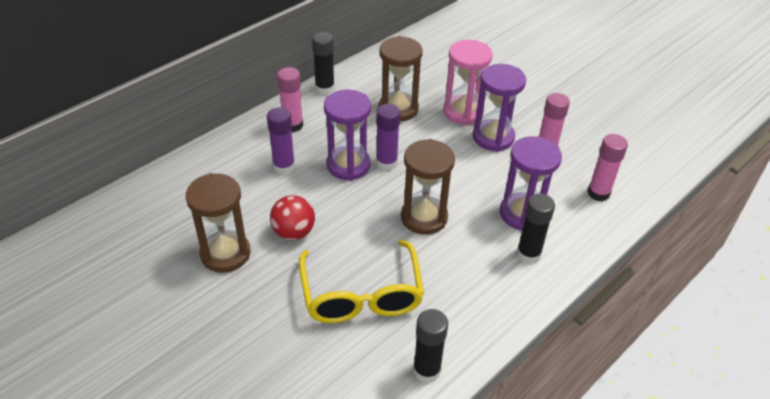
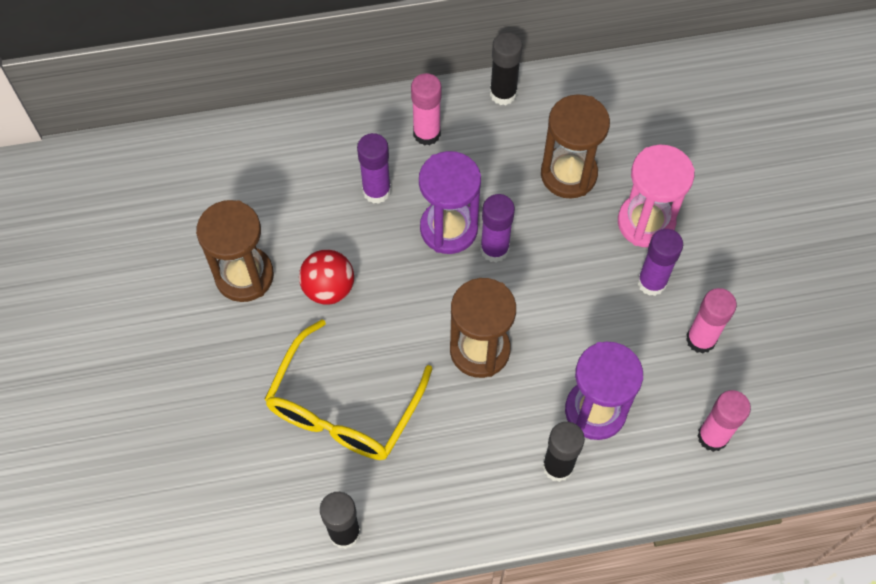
camera: 35 degrees right, 20 degrees up
(493, 137) = (651, 282): purple hourglass -> purple glue stick

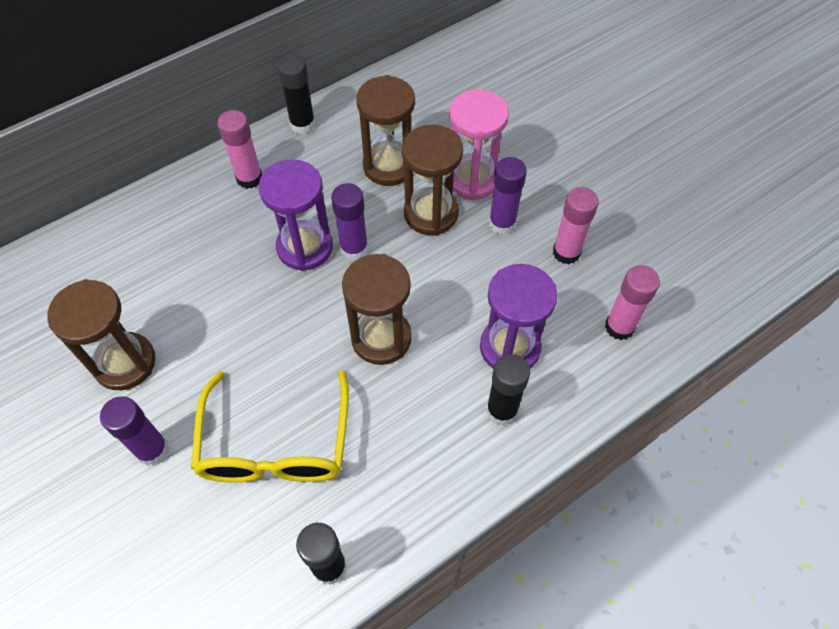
camera: 25 degrees left, 5 degrees down
(328, 288) = (214, 341): red ball -> none
(376, 191) = (224, 241): purple glue stick -> purple glue stick (152, 450)
(586, 243) = (431, 213): none -> brown hourglass

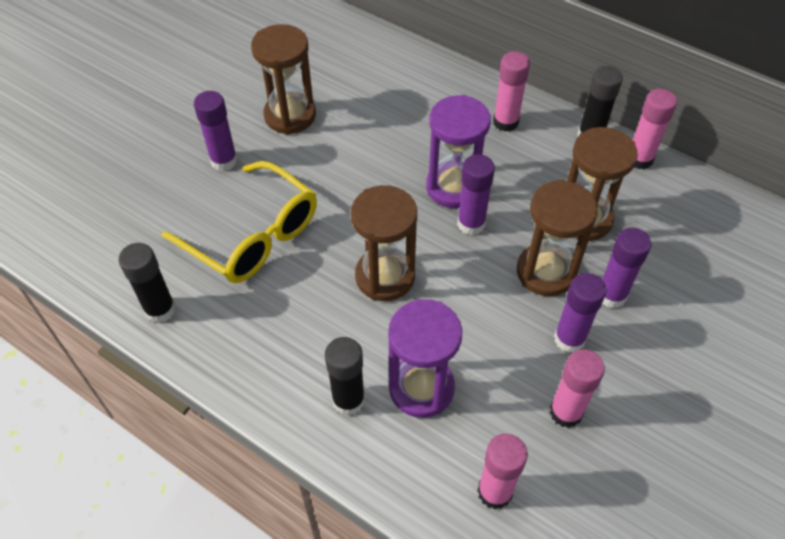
camera: 70 degrees right, 5 degrees down
(275, 445) = (253, 236): yellow glasses -> yellow glasses turned 120 degrees counterclockwise
(346, 103) = (639, 159): none -> pink glue stick
(472, 179) = (611, 295): pink hourglass -> purple glue stick

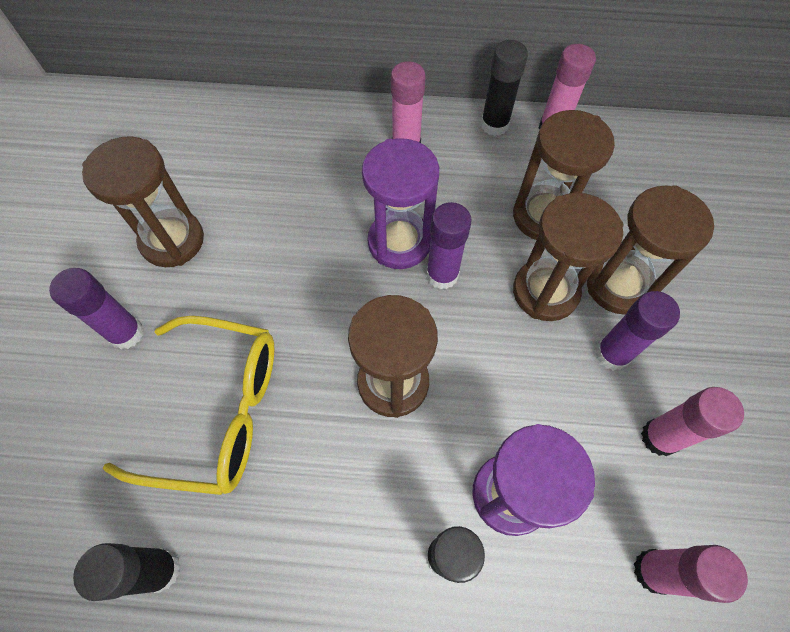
camera: 30 degrees left, 10 degrees up
(611, 295) = (618, 285): purple glue stick -> brown hourglass

